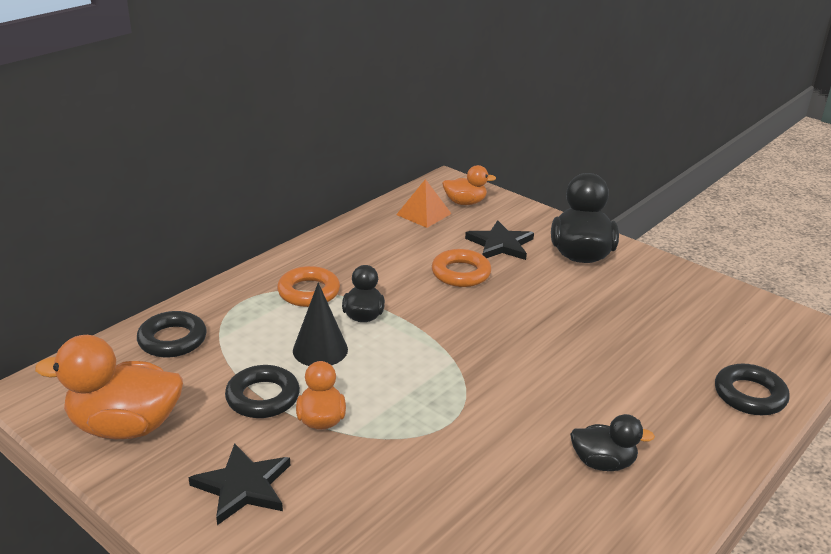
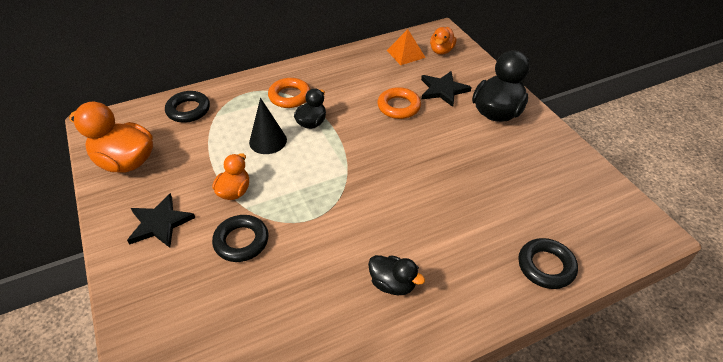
camera: 25 degrees right, 15 degrees up
(263, 397) = (212, 165): black ring -> black ring (241, 241)
(465, 202) = (441, 51): orange duck -> orange duck turned 90 degrees clockwise

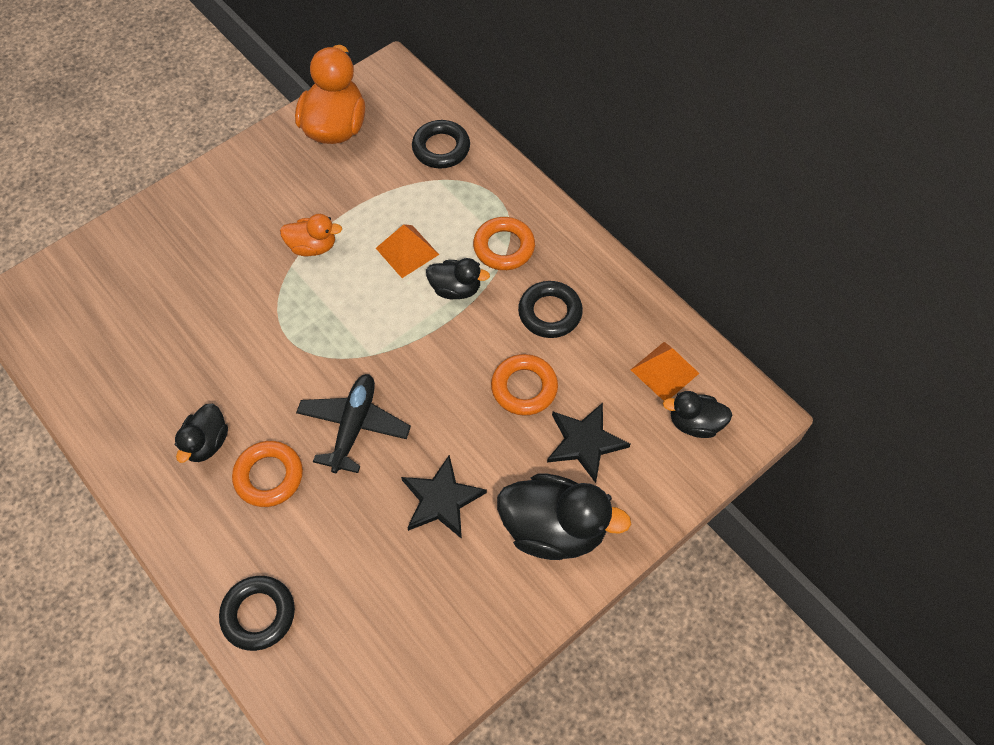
camera: 75 degrees right, 15 degrees up
(160, 223) = (253, 196): black star -> black star (441, 499)
(241, 241) = (241, 279): black ring -> black ring (550, 313)
(268, 141) = (407, 251): black cone -> orange pyramid
(403, 190) = (354, 426): none -> black plane
(433, 246) = (269, 476): none -> orange ring
(441, 51) = (694, 423): orange duck -> black duck

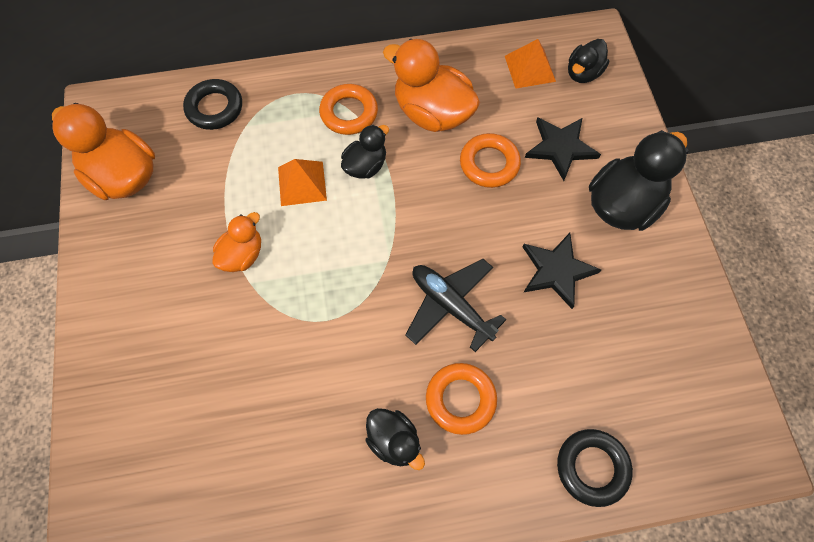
camera: 60 degrees left, 5 degrees up
(550, 313) = (432, 113): black ring -> orange duck

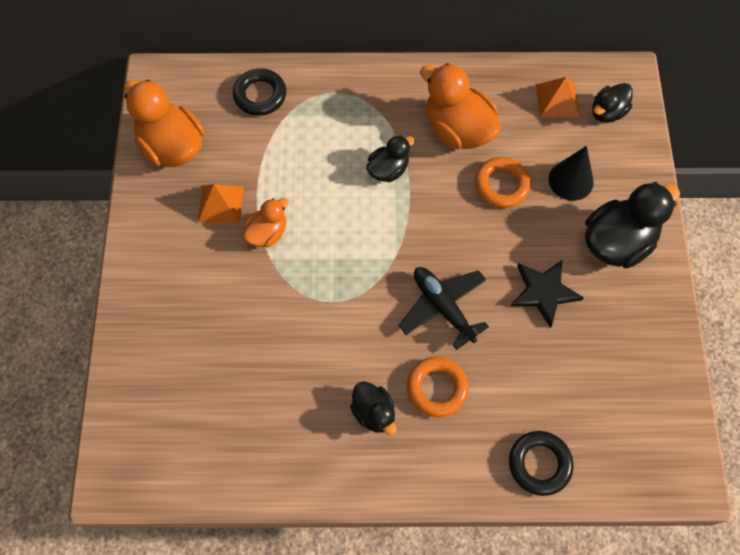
camera: 10 degrees right, 0 degrees up
(302, 183) = (329, 177): orange pyramid -> orange pyramid (221, 204)
(349, 113) = (381, 118): orange ring -> none
(560, 148) = (571, 180): black star -> black cone

